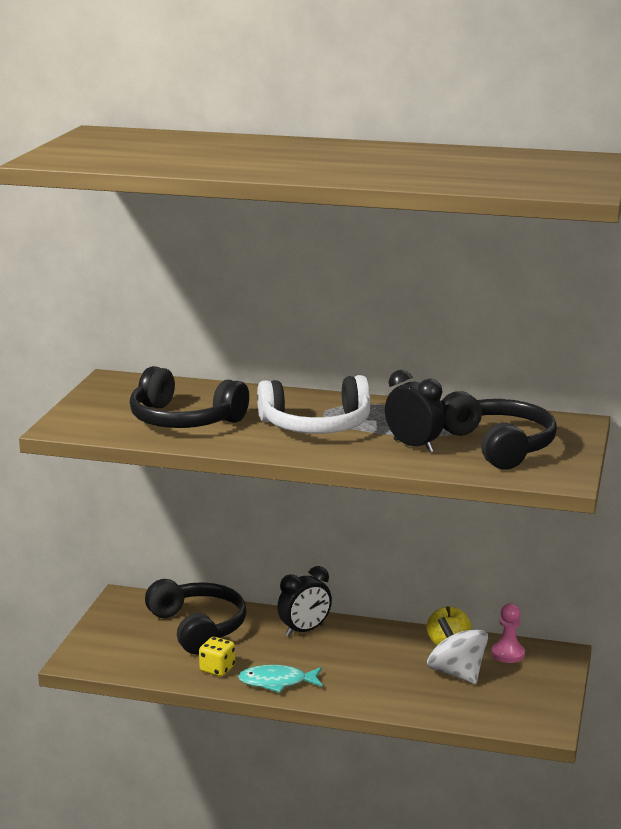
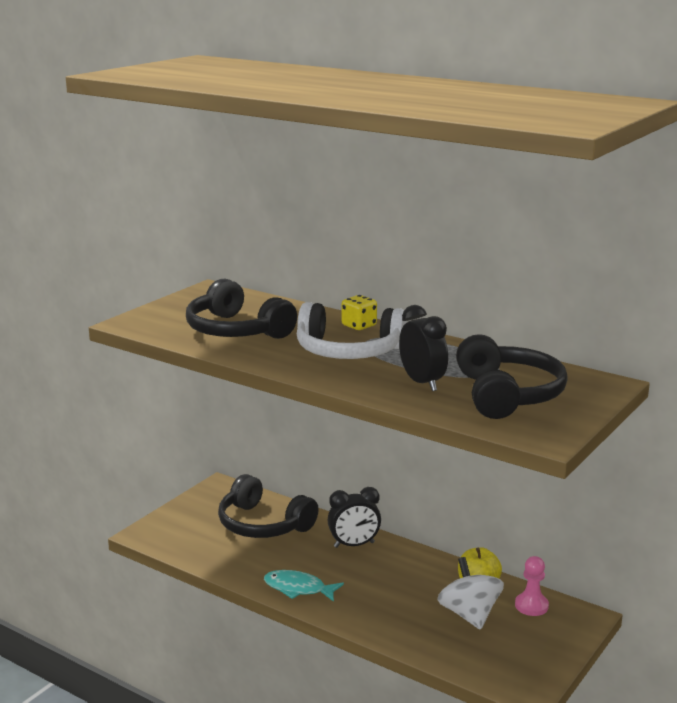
camera: 20 degrees right, 0 degrees up
(197, 628) = (263, 524): black headphones -> black headphones turned 135 degrees clockwise
(217, 669) = (255, 565): yellow dice -> yellow dice (359, 326)

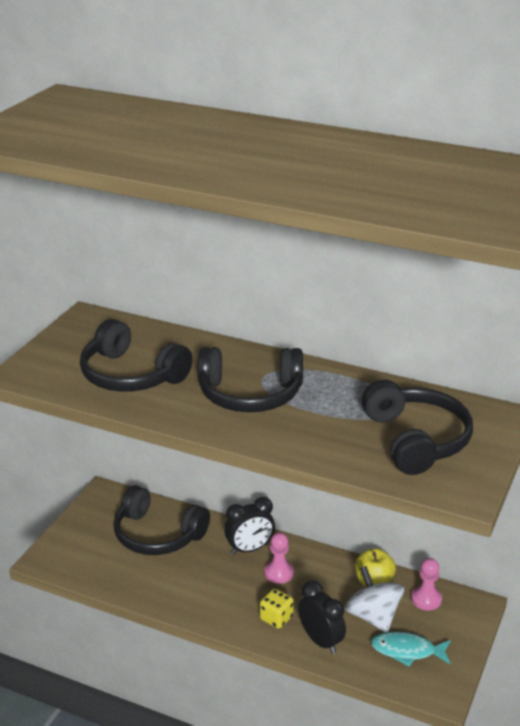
camera: 10 degrees left, 10 degrees up
(298, 588) = (209, 607): turquoise fish -> turquoise fish (407, 651)
(348, 351) = (250, 394): white headphones -> black headphones
(359, 326) = (250, 357): yellow dice -> yellow dice (276, 618)
(379, 567) = (279, 573): none -> pink pawn
(422, 383) = (332, 432): black clock -> black clock (321, 641)

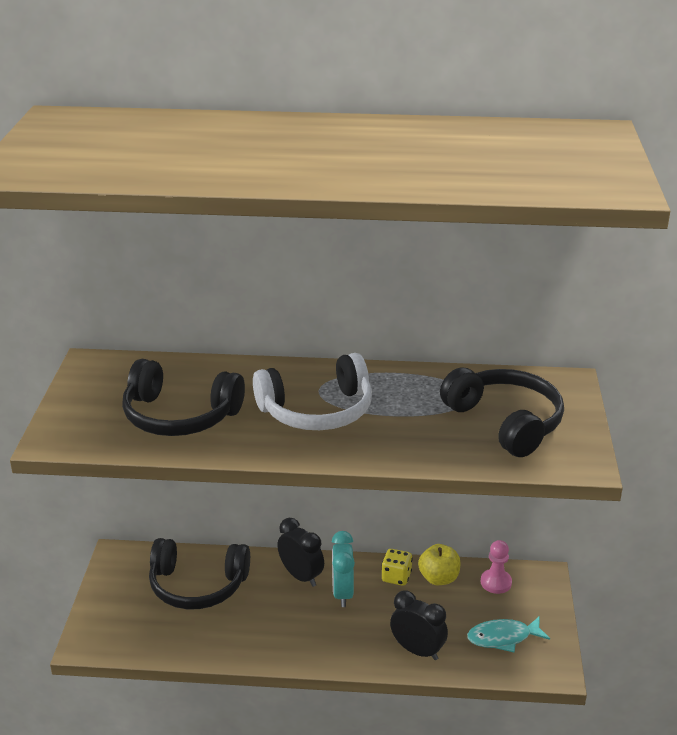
camera: 20 degrees left, 0 degrees up
(249, 549) = (301, 576): black clock -> black clock turned 90 degrees counterclockwise
(250, 394) = (317, 410): black headphones -> white headphones
(276, 618) = (362, 639): yellow dice -> yellow dice (396, 577)
(279, 573) = (342, 593): pink pawn -> turquoise clock
(373, 616) = (455, 613): white spinning top -> none

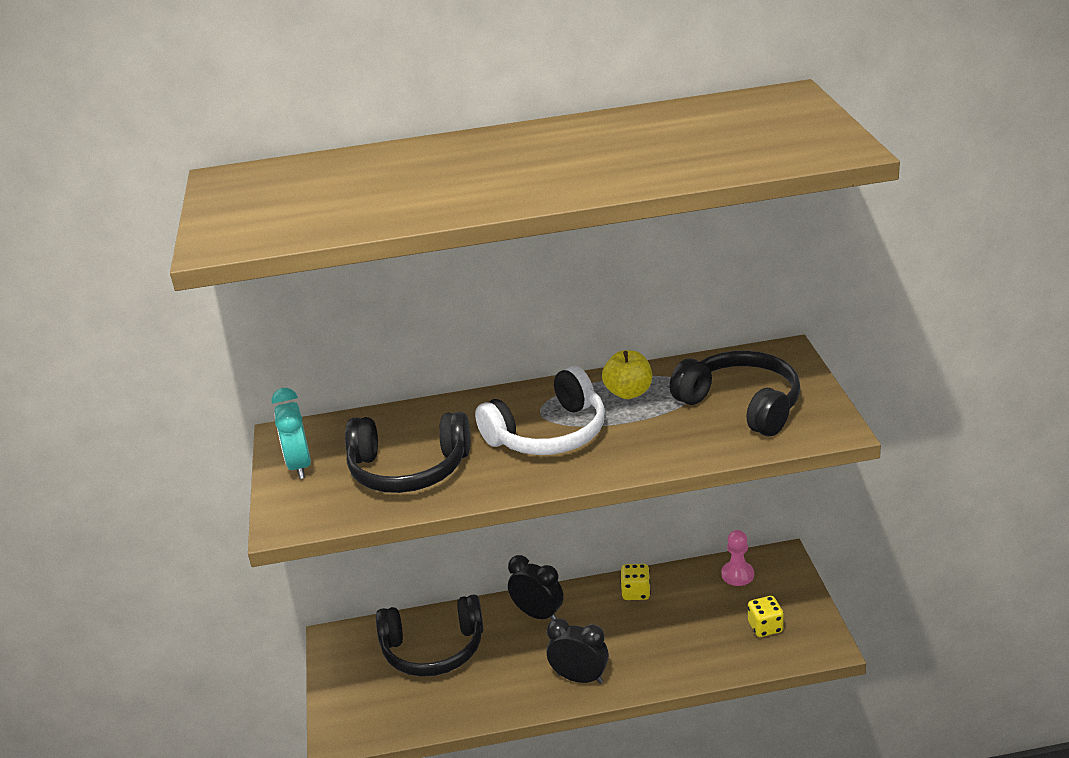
camera: 10 degrees left, 0 degrees up
(342, 593) = (587, 621): turquoise clock -> turquoise clock (299, 466)
(417, 650) = (685, 660): black clock -> black clock (580, 678)
(439, 578) = (679, 584): yellow apple -> yellow apple (628, 393)
(503, 638) = (765, 627): turquoise fish -> yellow dice

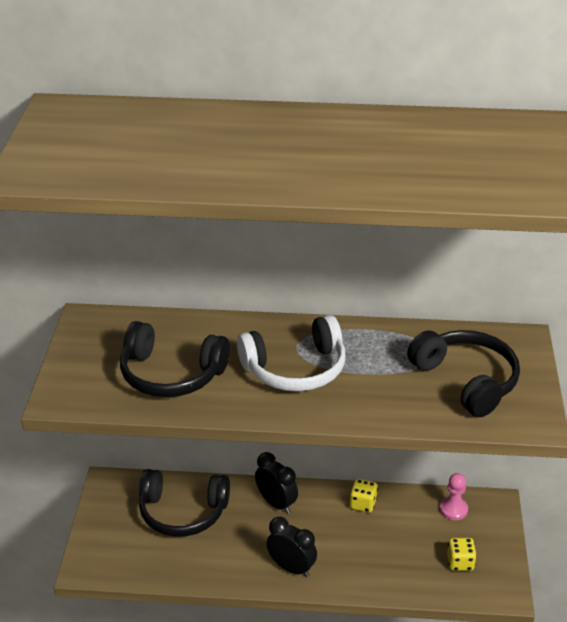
camera: 10 degrees right, 5 degrees up
(299, 466) = (87, 350): turquoise clock -> none
(628, 393) = (376, 346): yellow apple -> none

